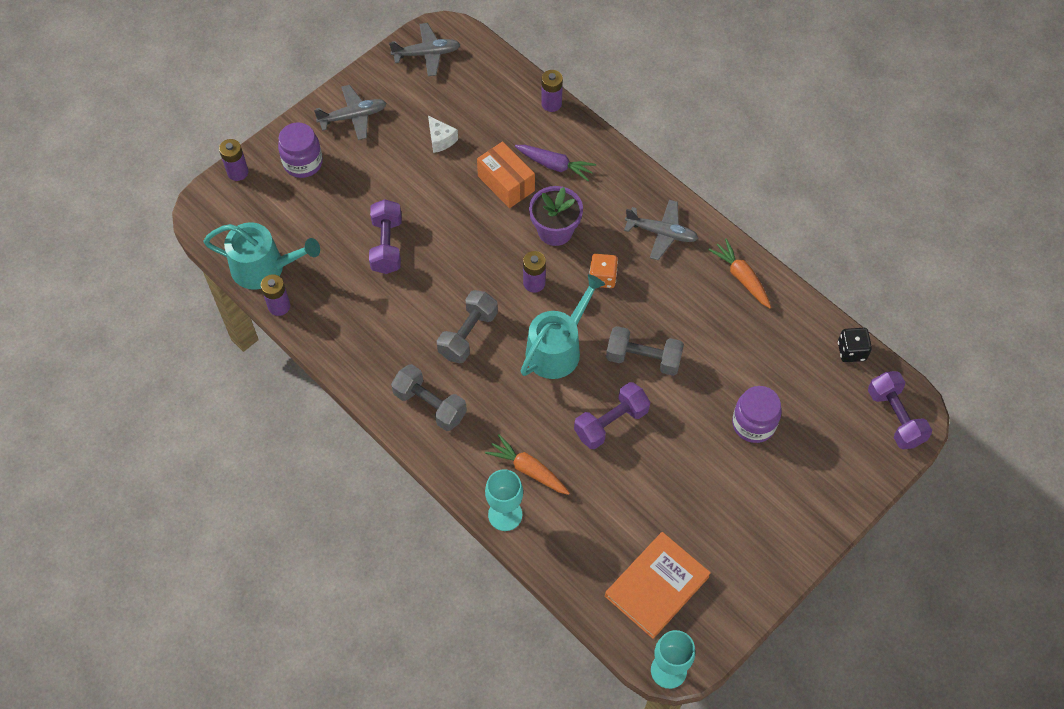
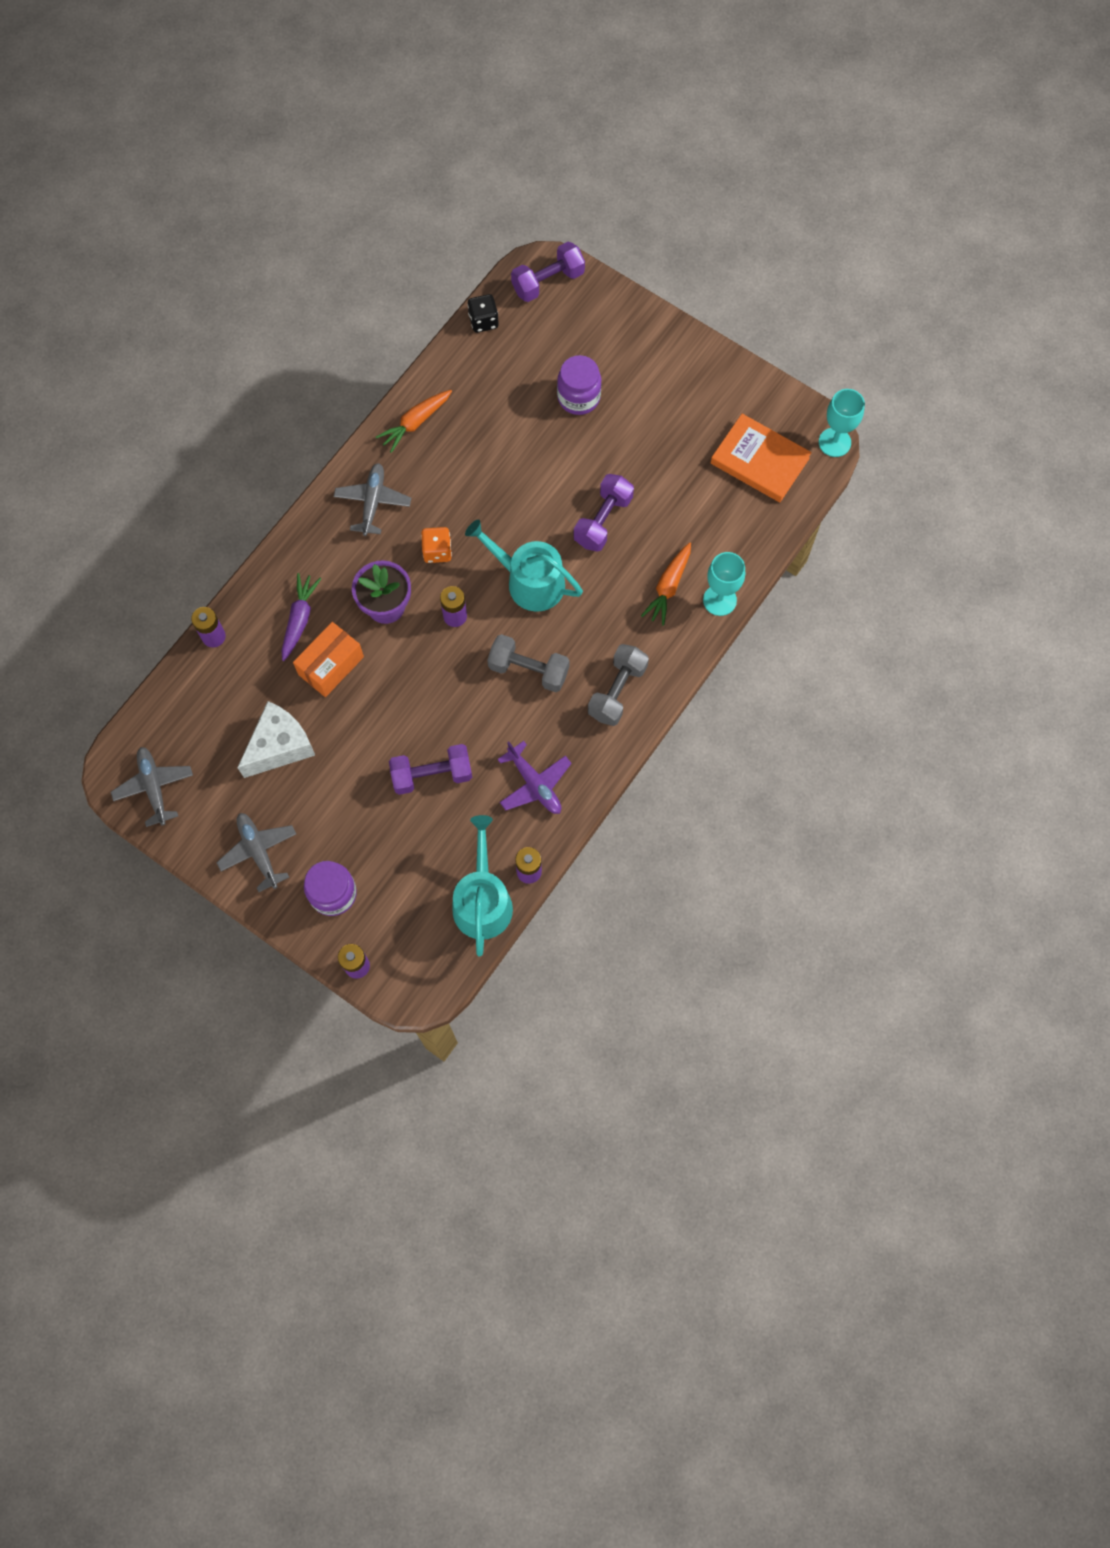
camera: 100 degrees left, 10 degrees up
(357, 323) = (534, 784): none -> purple plane
(441, 140) = (280, 746): white cheese -> white cheese, size x1.82
(611, 423) = (603, 521): purple dumbbell -> purple dumbbell turned 75 degrees clockwise
(643, 359) = (526, 501): grey dumbbell -> none

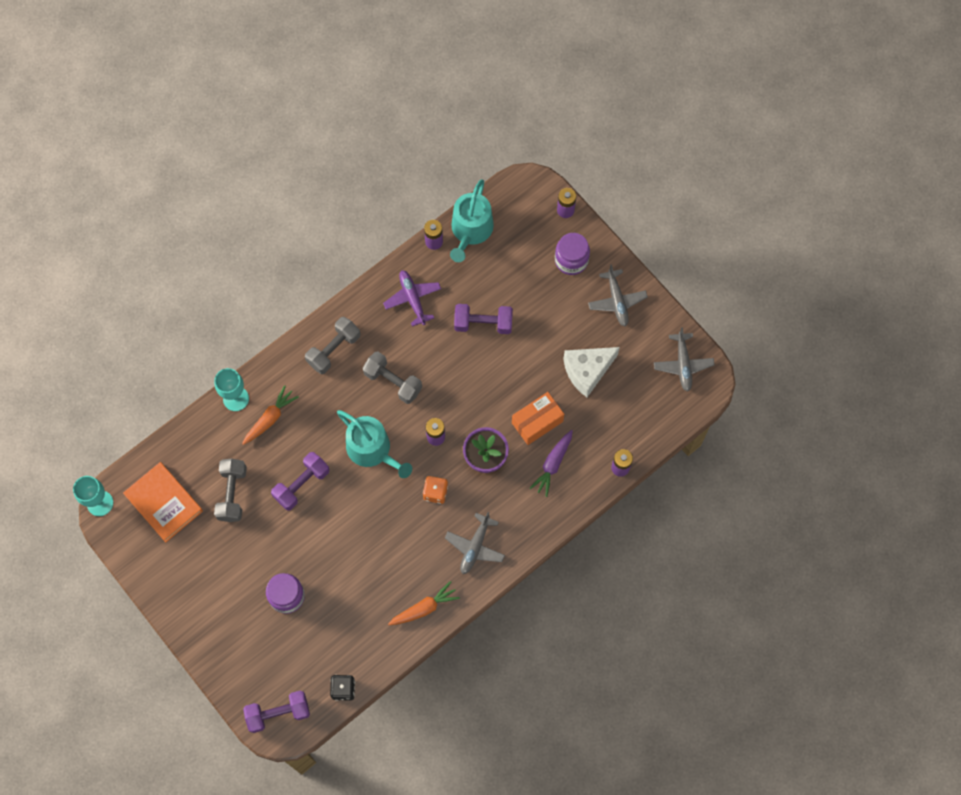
camera: 165 degrees left, 0 degrees up
(682, 490) = (232, 493): none -> grey dumbbell

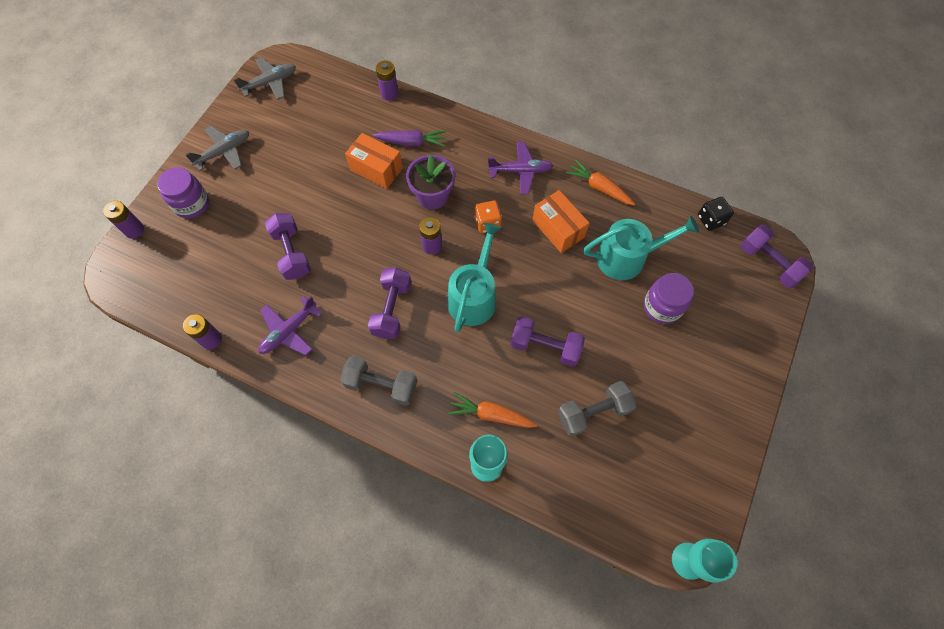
camera: 115 degrees left, 5 degrees down
(164, 503) = (645, 483): orange book -> none
(393, 382) = (392, 309): grey dumbbell -> purple dumbbell
(400, 549) = (558, 229): none -> orange box
(470, 230) = (186, 308): turquoise watering can -> turquoise watering can (627, 257)
(475, 547) = (520, 171): grey plane -> purple plane
(587, 371) = (307, 149): white cheese -> none

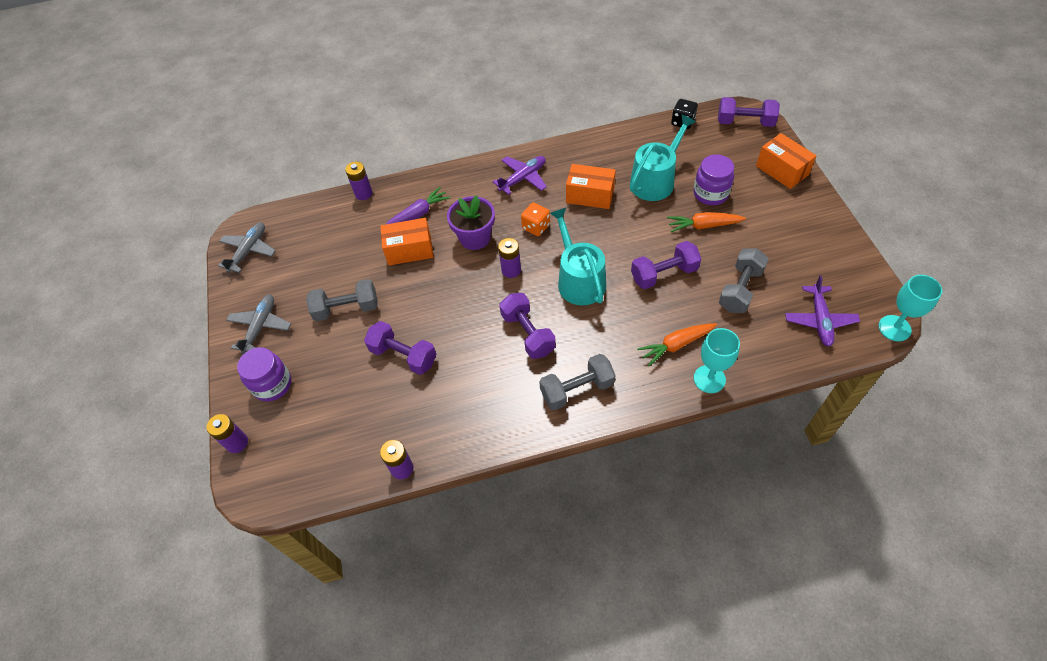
camera: 35 degrees left, 10 degrees down
(289, 331) = (462, 411): purple plane -> purple plane (819, 320)
(290, 183) = (346, 308): none -> grey dumbbell
(599, 187) = (589, 151): orange carrot -> orange carrot (703, 226)
(751, 336) = (782, 170): none -> orange box

